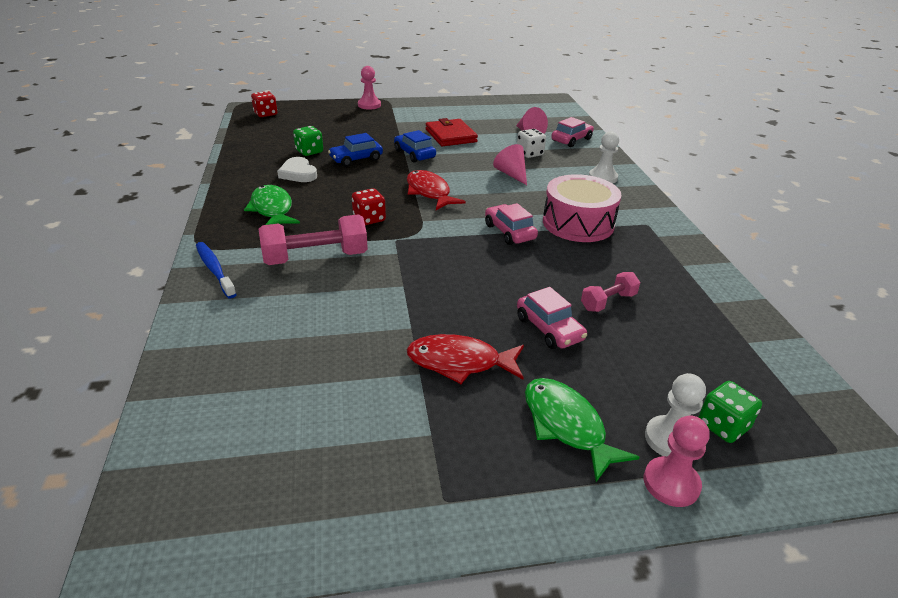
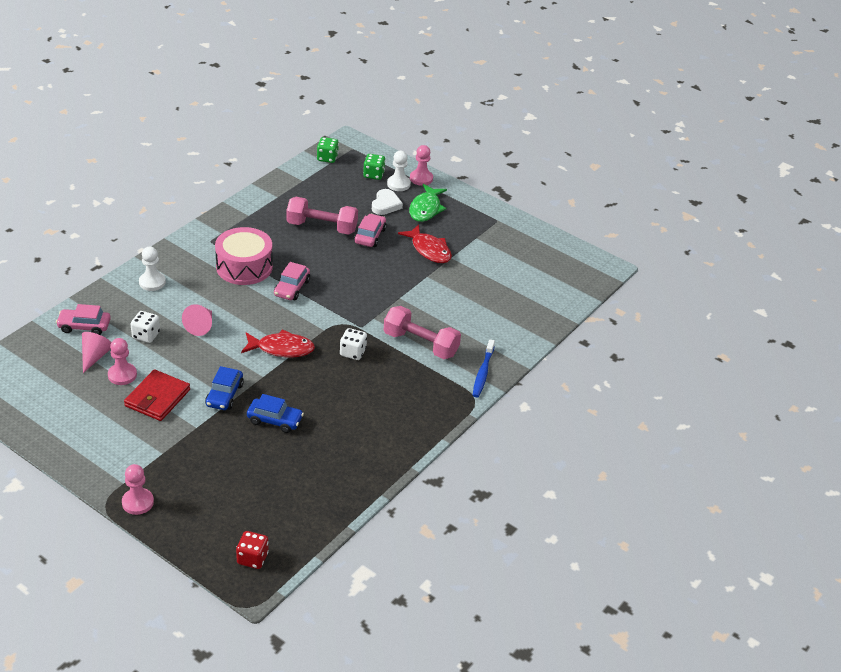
camera: 135 degrees left, 5 degrees up
(272, 209) = (400, 403): green fish -> none
(298, 173) = (338, 432): white heart -> white heart (385, 205)
(309, 151) = (295, 457): green dice -> green dice (327, 158)
(369, 219) = (353, 352): red dice -> white dice
(429, 192) = (282, 349): red fish -> red fish turned 105 degrees counterclockwise
(494, 134) = (122, 375): none -> pink pawn
(608, 302) = (322, 227): pink dumbbell -> pink dumbbell, size x1.78

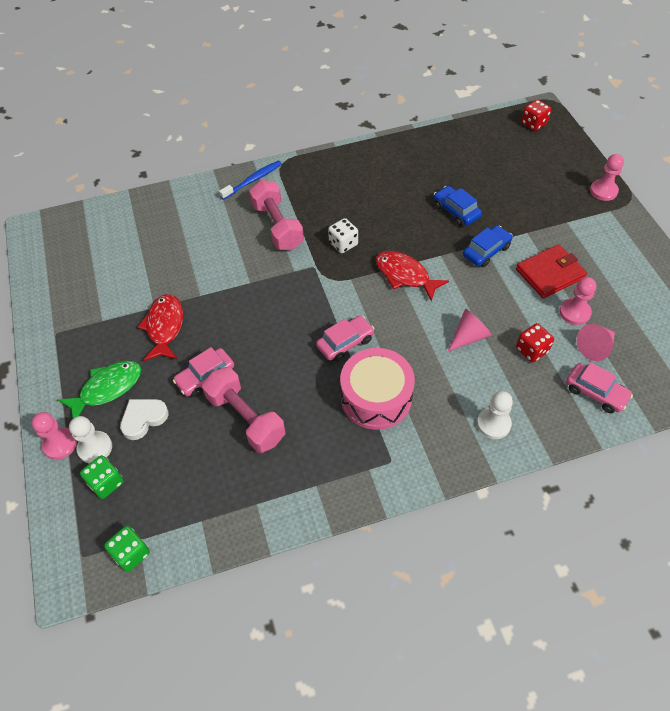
camera: 140 degrees left, 15 degrees up
(146, 335) = (531, 350): white dice -> red dice

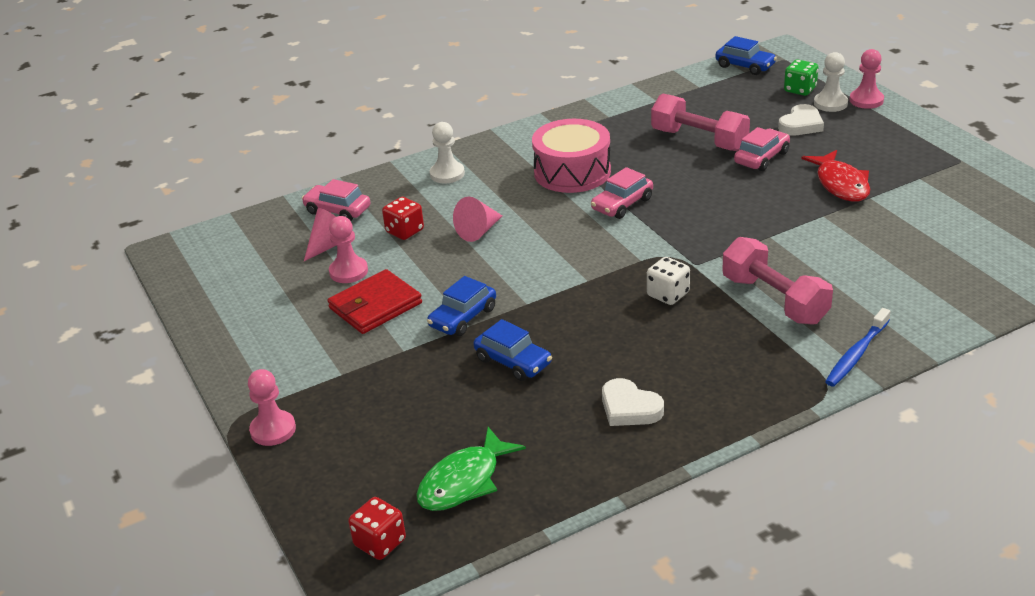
camera: 170 degrees right, 20 degrees down
(107, 388) = (857, 135): green fish -> green fish (464, 481)
(131, 553) = (745, 66): green dice -> blue car
(394, 170) = (629, 408): none -> white heart
(405, 275) = (570, 274): red fish -> none

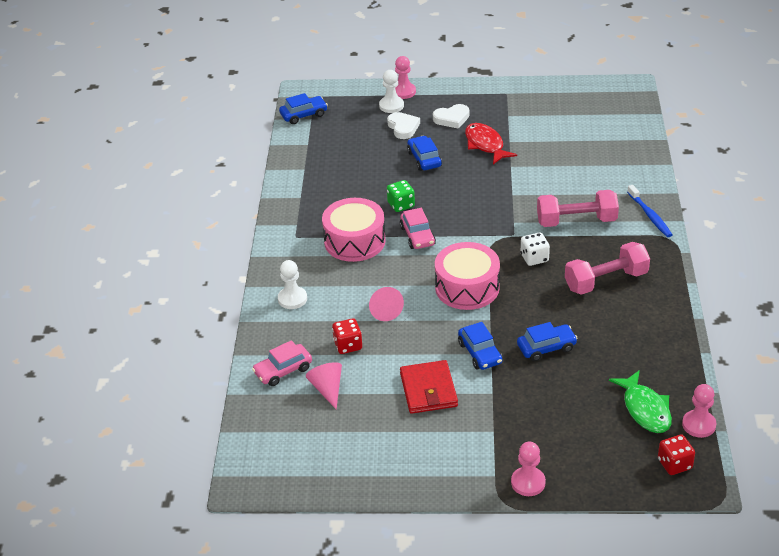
camera: 60 degrees left, 5 degrees up
(348, 271) = (373, 390): pink pawn -> pink pawn (698, 425)
(566, 268) = (467, 287): none -> pink drum
(629, 408) = (629, 317): white heart -> white heart (452, 118)
(699, 140) = (375, 173): pink dumbbell -> pink dumbbell (606, 281)
(761, 158) = (424, 159): pink car -> blue car
(800, 90) = (361, 108): green dice -> green dice (401, 205)
(841, 184) = (485, 144): red fish -> red fish turned 135 degrees counterclockwise

